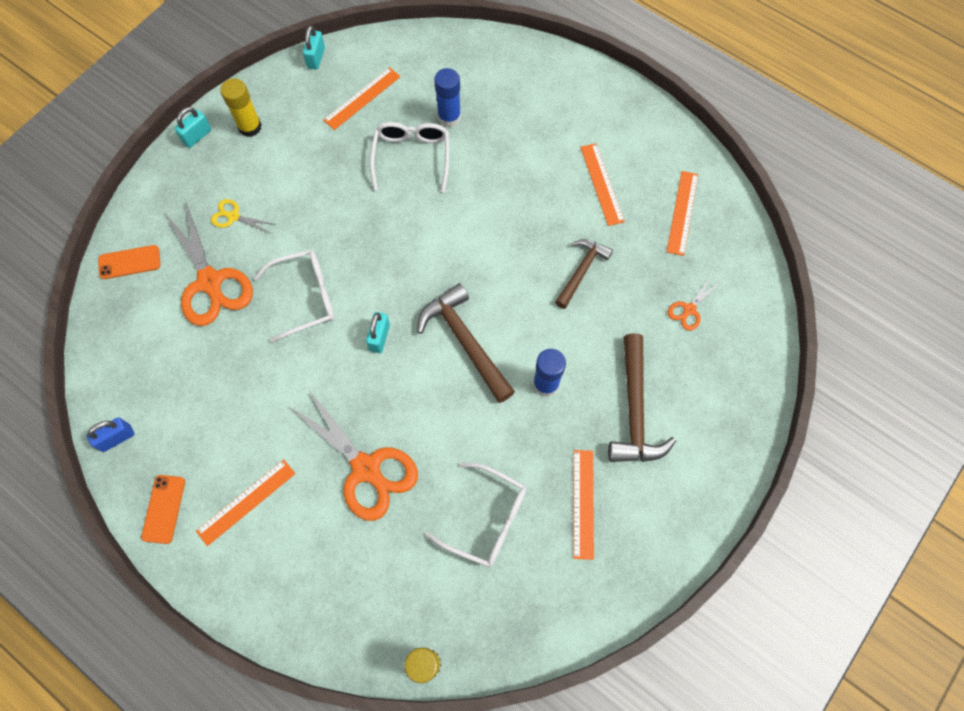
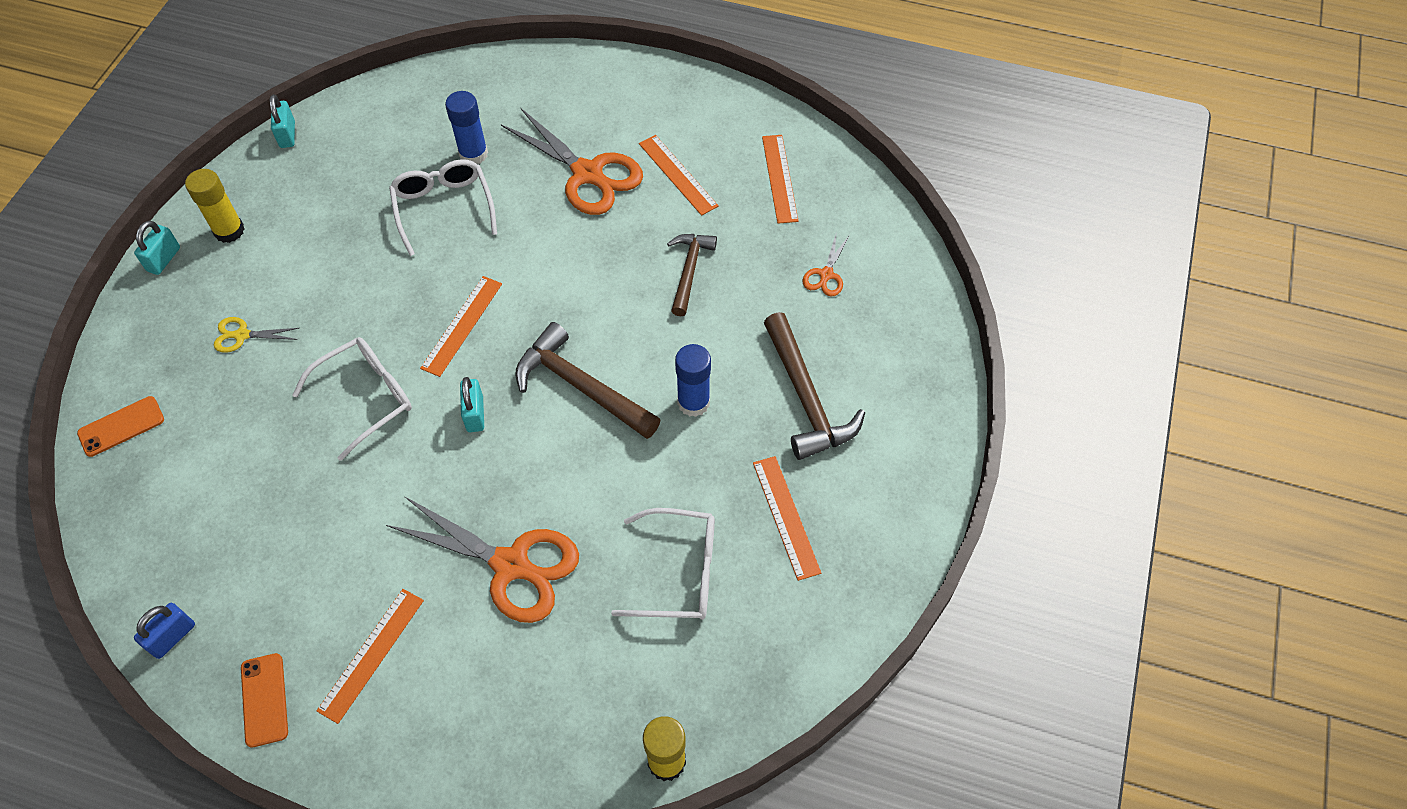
camera: 20 degrees left, 10 degrees down
(210, 282) = (237, 417): orange scissors -> orange scissors (587, 174)
(362, 98) = (360, 162): orange ruler -> orange ruler (462, 325)

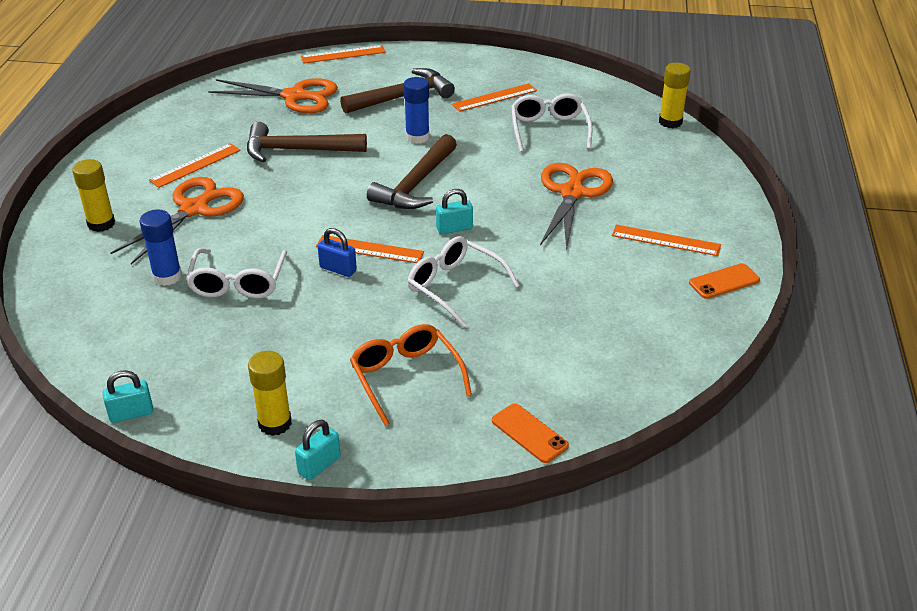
camera: 100 degrees left, 20 degrees down
(164, 259) = (319, 465): turquoise padlock -> turquoise padlock turned 60 degrees counterclockwise
(172, 637) = (704, 341): blue padlock -> blue padlock (338, 269)
(242, 335) = (406, 378): yellow scissors -> orange glasses
(444, 209) = (238, 282): white glasses -> white glasses turned 60 degrees counterclockwise
(582, 101) = (101, 224): none -> yellow glue stick
(689, 270) = (297, 150): brown hammer -> brown hammer, size x1.54
(779, 178) = (200, 121): orange ruler -> orange ruler (343, 54)
(826, 275) = (294, 96): orange scissors -> orange scissors, size x2.13

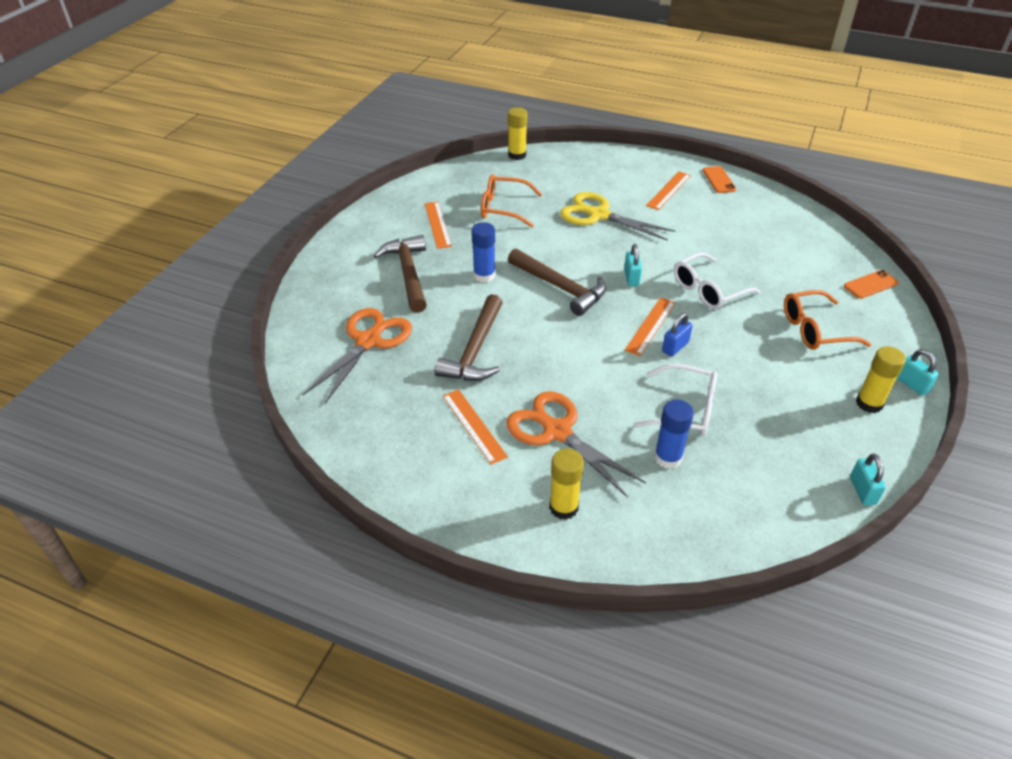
camera: 75 degrees left, 5 degrees up
(343, 54) = (299, 299): orange ruler -> none
(549, 130) = (504, 208): white glasses -> orange glasses
(572, 193) = (598, 215): orange scissors -> yellow scissors

